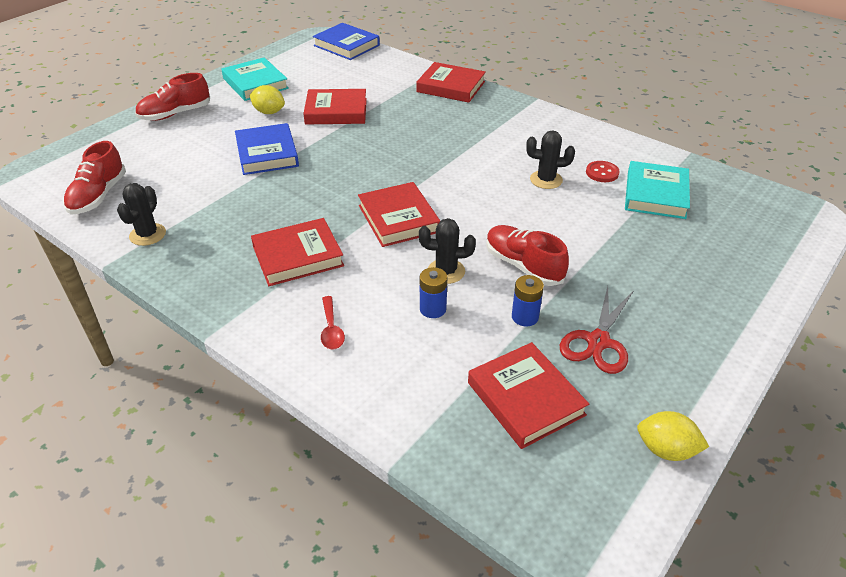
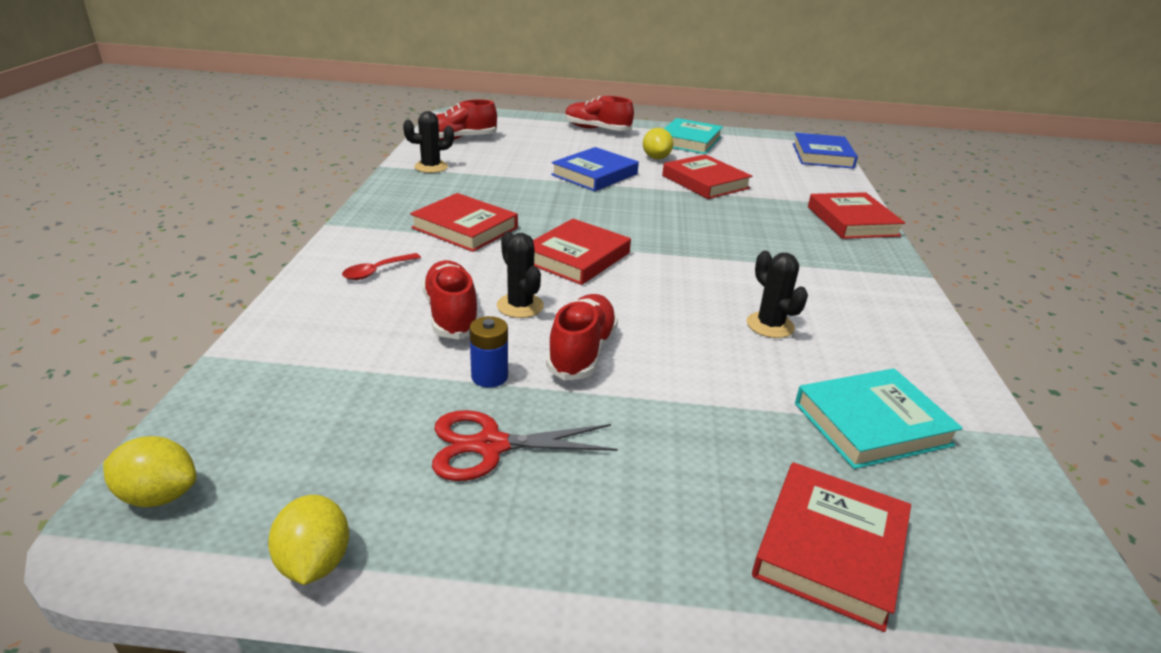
camera: 55 degrees right, 10 degrees down
(433, 309) = (451, 315): blue battery -> red shoe
(525, 398) = (347, 413): red book -> red book (830, 549)
(566, 519) = (159, 495): none -> yellow lemon
(602, 173) = (850, 364): red button -> none

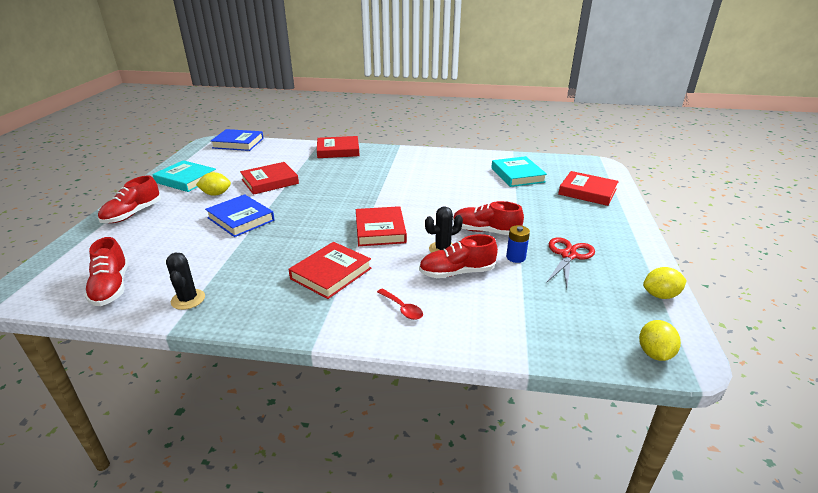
camera: 85 degrees left, 0 degrees up
(490, 446) = (568, 255): red scissors -> red scissors turned 150 degrees counterclockwise
(576, 257) = (380, 230): red book -> red book turned 45 degrees clockwise
(770, 325) = (450, 184): black cactus -> none

